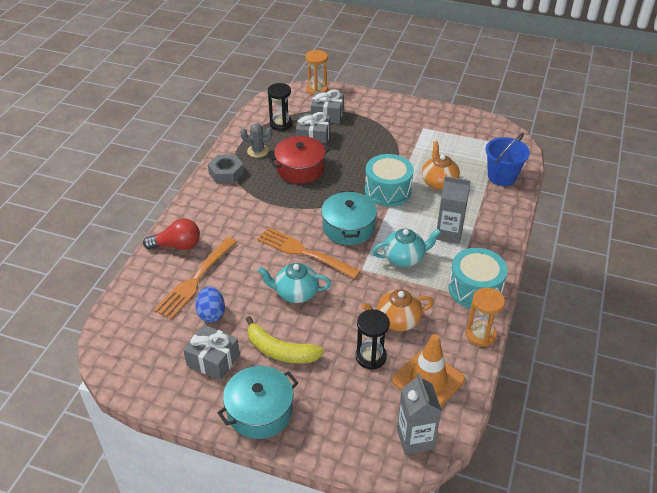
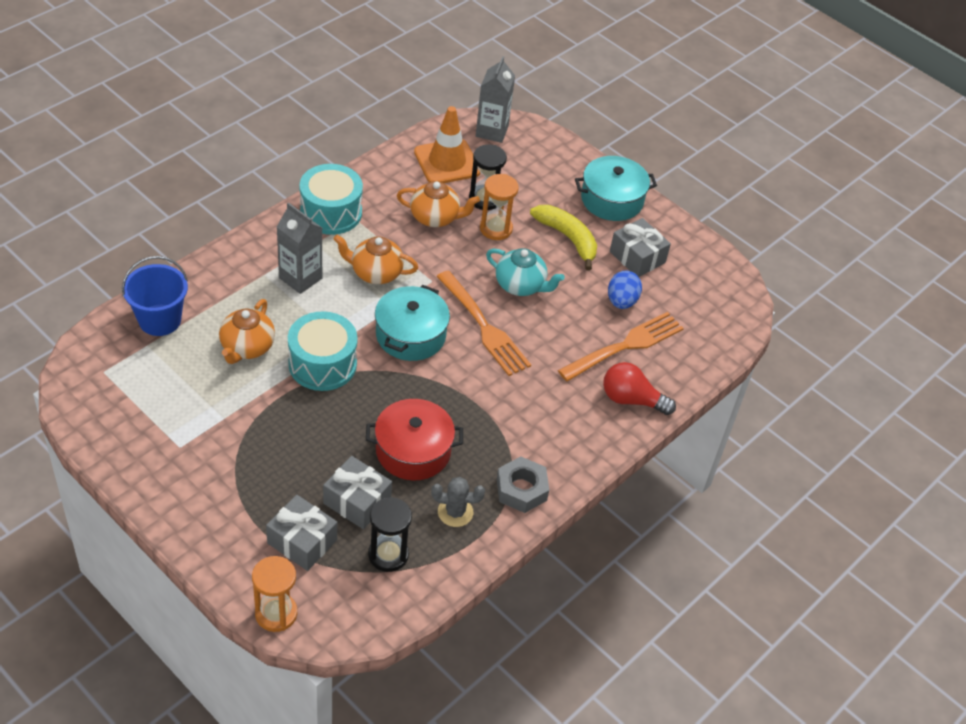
camera: 160 degrees left, 5 degrees up
(404, 258) = (375, 273): turquoise teapot -> orange teapot
(480, 335) = (366, 174): orange hourglass -> orange hourglass (496, 229)

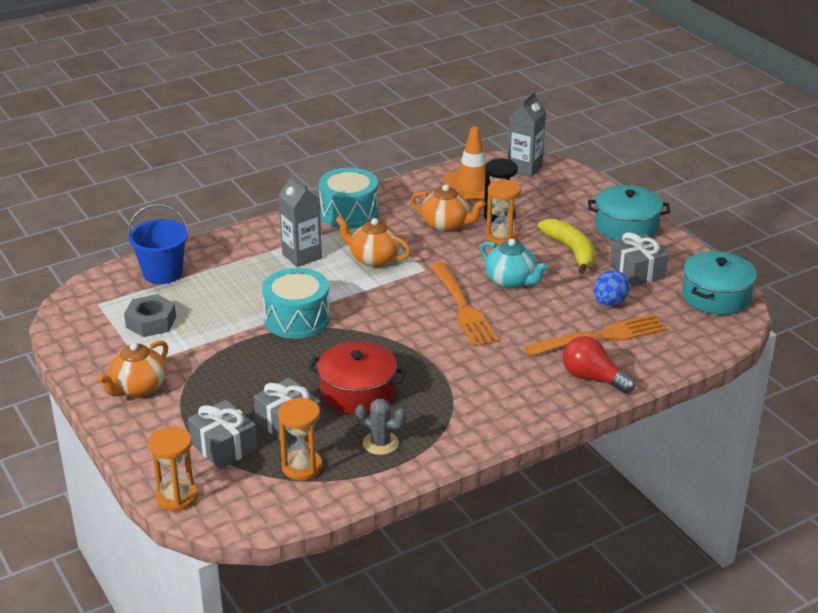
camera: 20 degrees right, 15 degrees down
(247, 347) = (232, 300): orange teapot -> orange teapot (138, 388)
(388, 554) = (302, 467): black hourglass -> orange hourglass
(410, 335) = (389, 306): turquoise pot -> turquoise pot (716, 296)
(521, 489) = (454, 434): grey nut -> grey nut (151, 322)

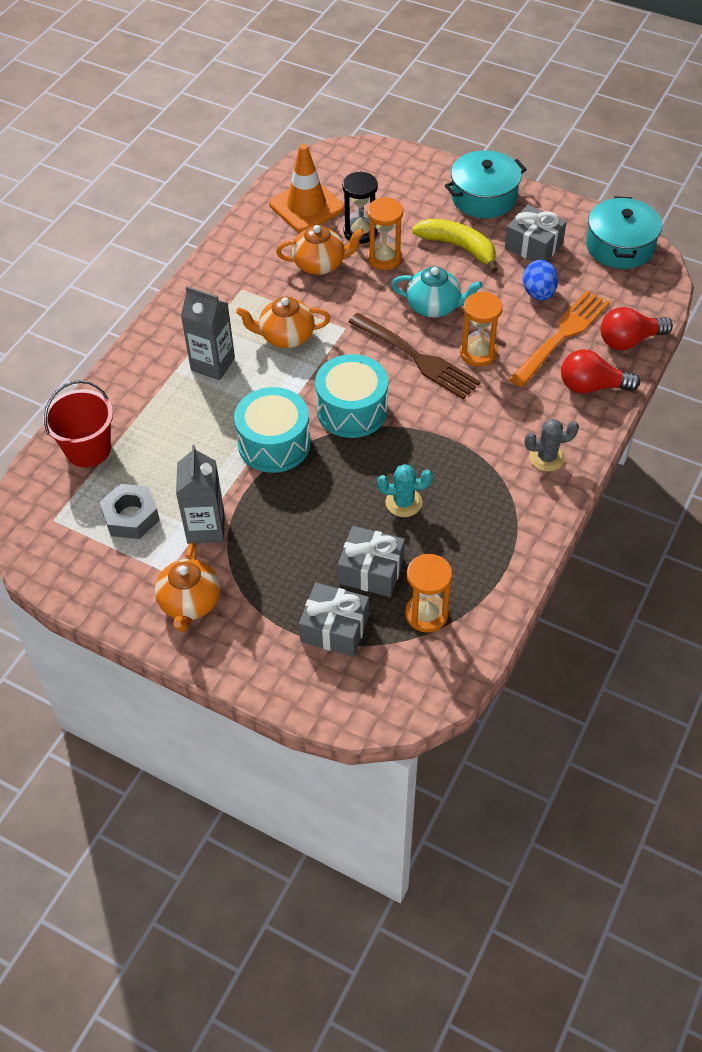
camera: 30 degrees left, 20 degrees up
(162, 273) = (88, 449): blue bucket -> red bucket
(177, 497) = (341, 710): orange hourglass -> orange hourglass (478, 353)
(349, 213) = (213, 289): turquoise drum -> turquoise drum (352, 410)
(357, 392) = (403, 502): red pot -> turquoise cactus
(380, 443) = (473, 550): grey cactus -> grey cactus (547, 457)
(462, 307) = (416, 357): orange fork -> brown fork
(524, 168) = (337, 163): grey carton -> grey carton (206, 528)
(658, 360) = (629, 340): none -> red light bulb

